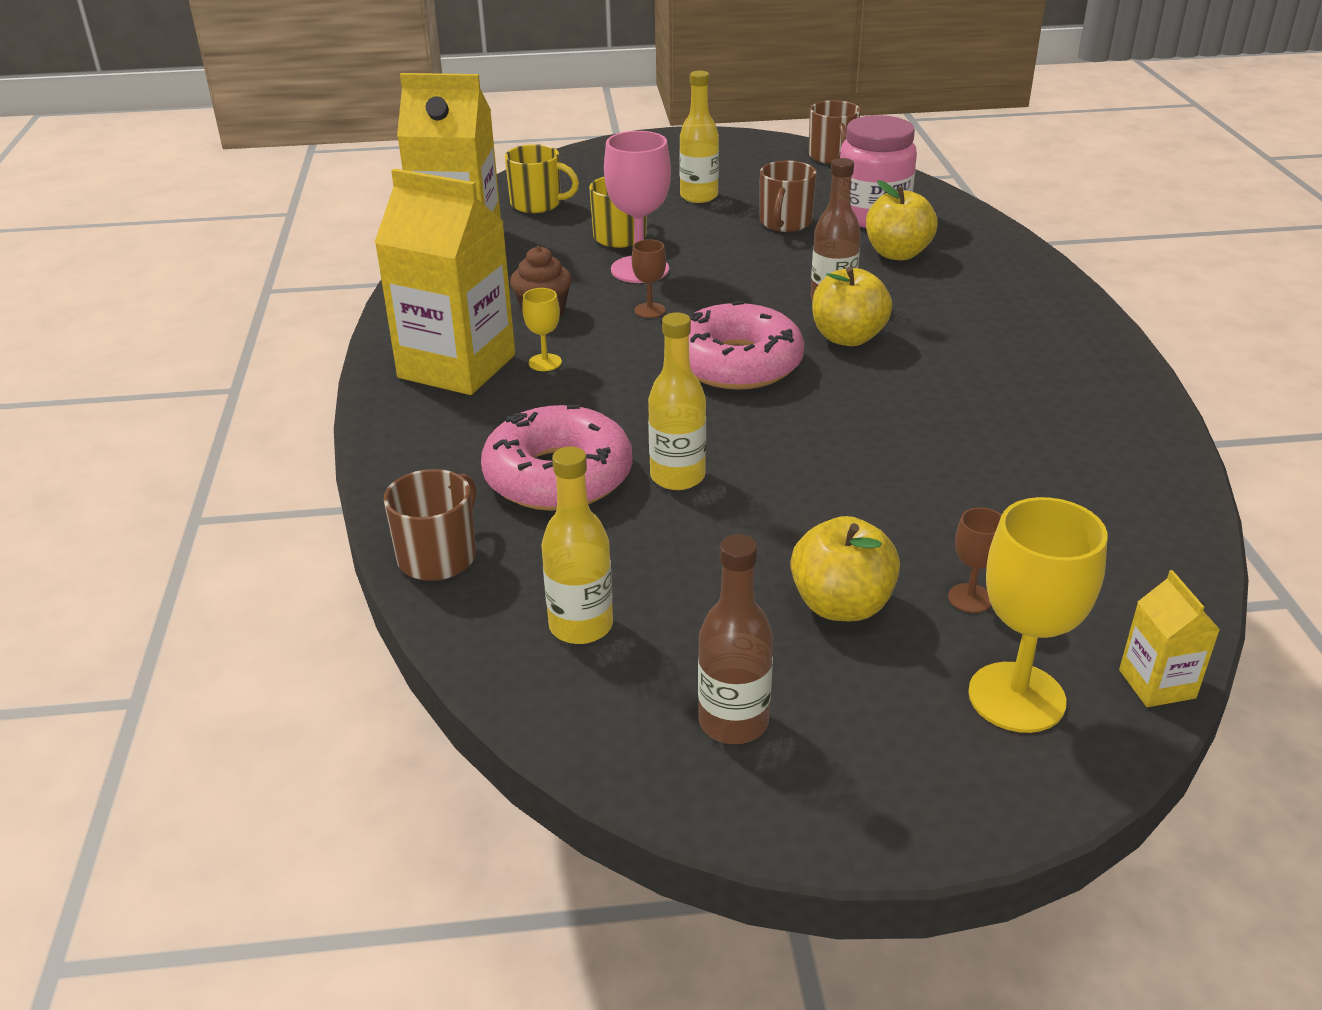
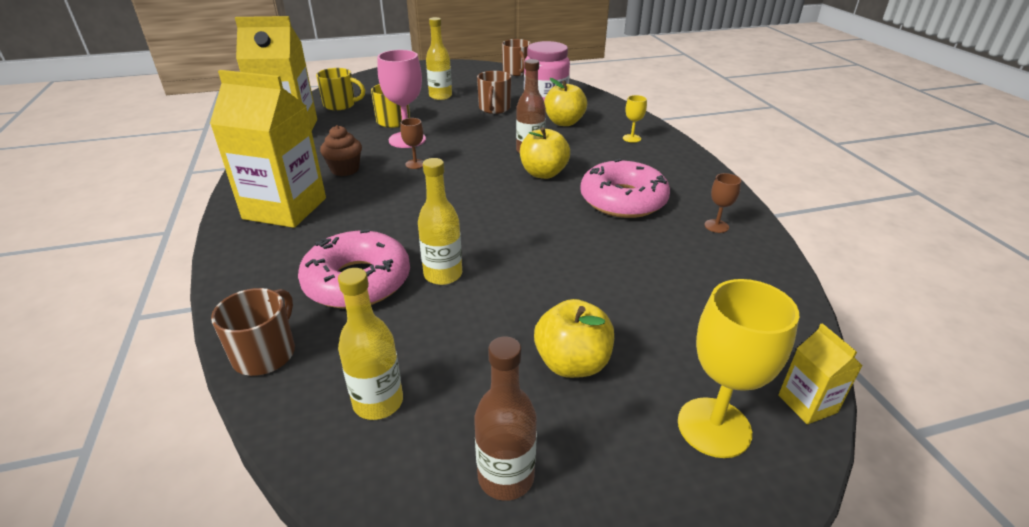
camera: 10 degrees left, 0 degrees up
(545, 362) = (346, 202): yellow goblet -> yellow goblet (632, 138)
(737, 363) = (475, 194): pink donut -> pink donut (623, 200)
(970, 598) = (661, 348): brown goblet -> brown goblet (716, 226)

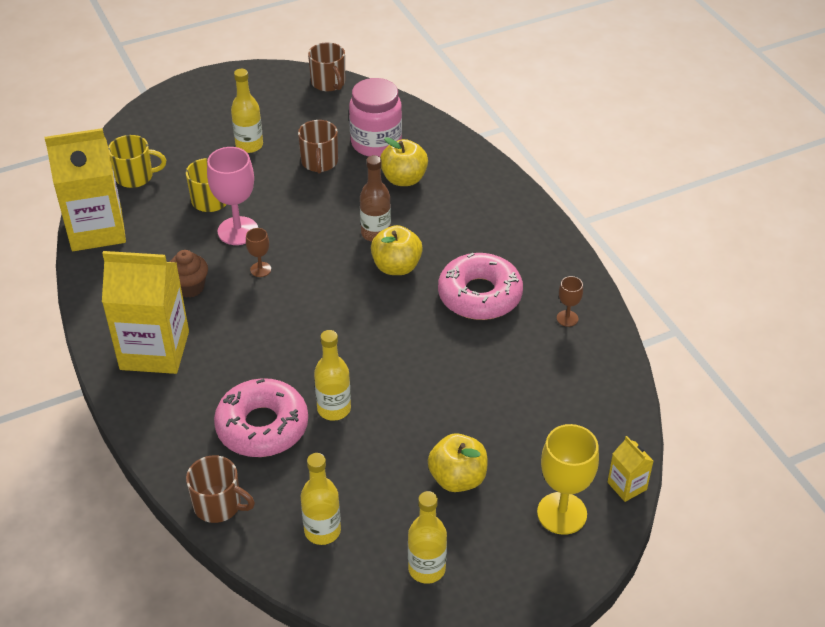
camera: 10 degrees left, 10 degrees up
(265, 353) = (219, 505): brown mug -> brown mug turned 105 degrees clockwise
(506, 477) = (426, 569): brown bottle -> yellow bottle
(632, 138) = (480, 198): yellow goblet -> none

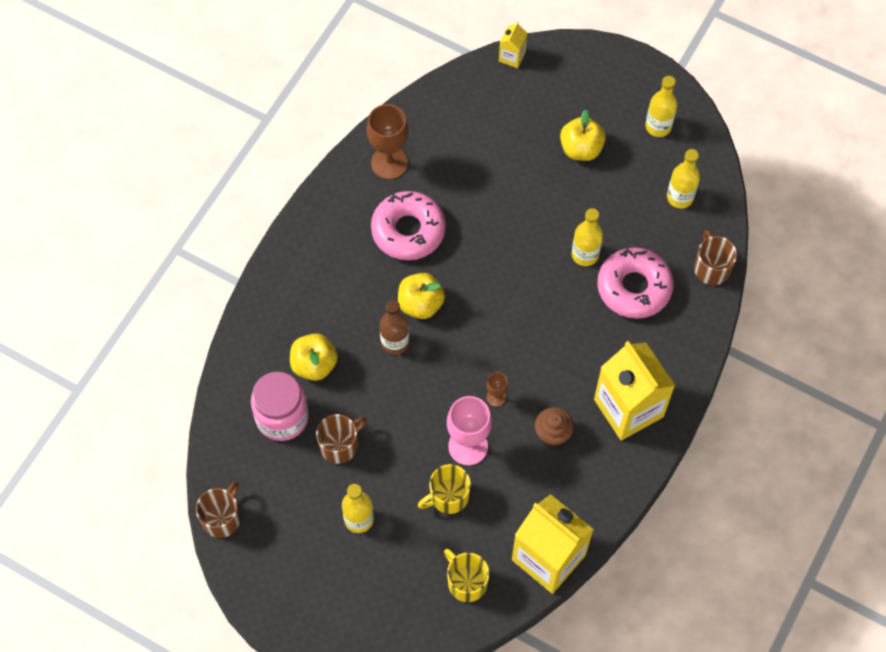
camera: 125 degrees left, 20 degrees up
(562, 513) = (561, 80): yellow goblet -> none
(567, 318) = (389, 163): brown goblet -> brown goblet, size x2.00

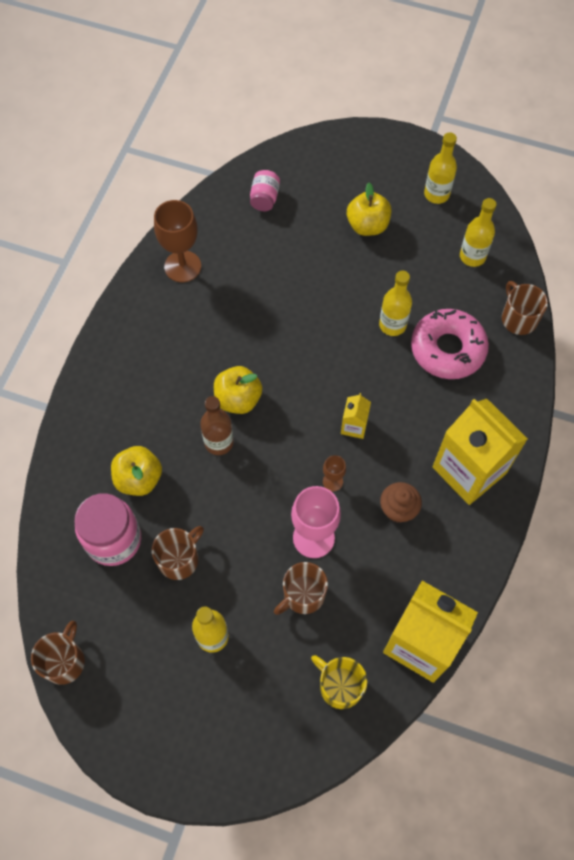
camera: 10 degrees left, 0 degrees up
(408, 230) = (213, 328): pink donut -> none
(448, 496) = (303, 595): yellow mug -> brown mug
(483, 104) = (264, 199): none -> pink jar
(512, 57) = (284, 151): yellow carton -> yellow carton (354, 426)

